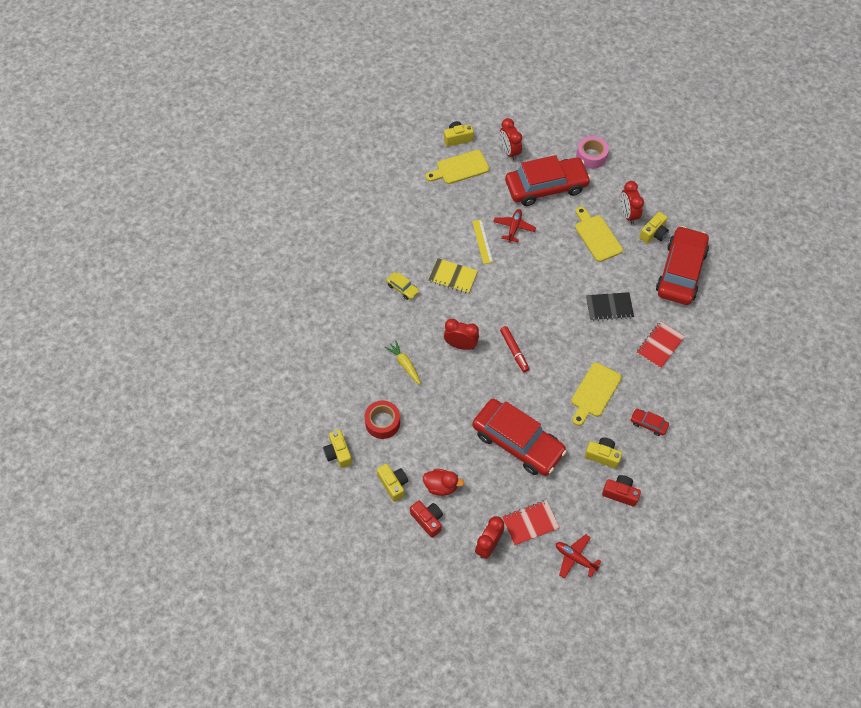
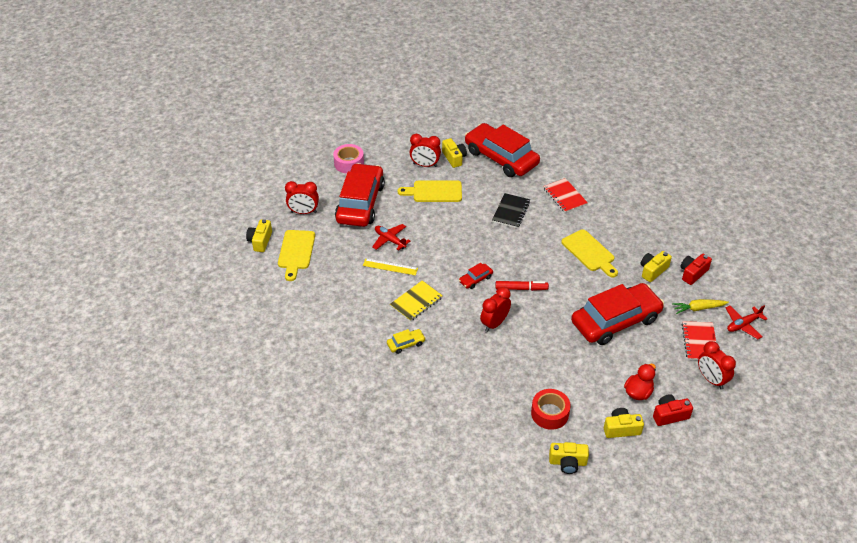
camera: 65 degrees left, 15 degrees down
(405, 365) = (494, 373): yellow carrot -> yellow carrot (698, 308)
(648, 424) = (635, 232): red car -> red car (475, 279)

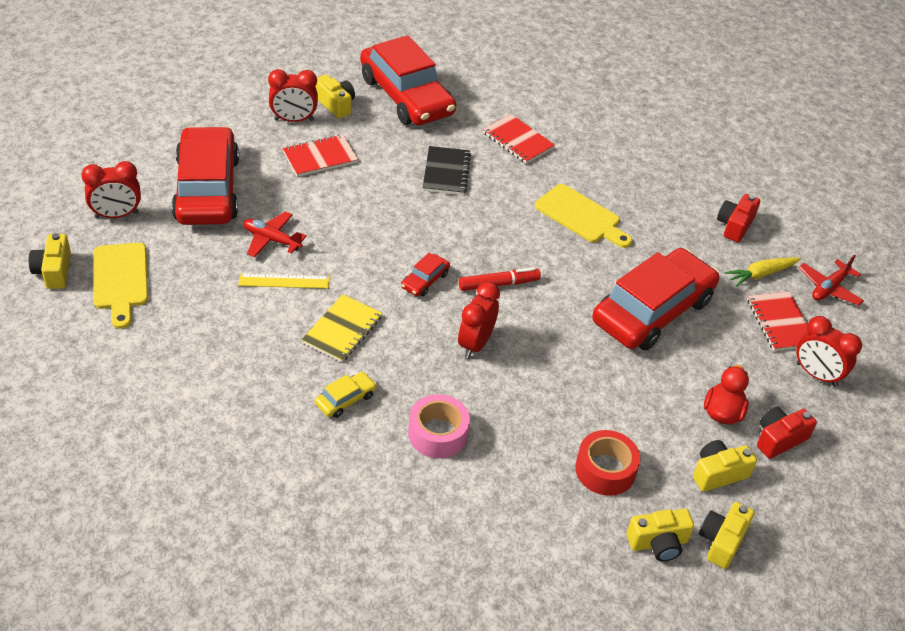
camera: 20 degrees left, 0 degrees up
(349, 163) = (171, 131): pink tape -> pink tape (438, 434)
(434, 192) = (320, 157): yellow cutting board -> red notebook
(501, 157) = (406, 96): red car -> red car turned 150 degrees counterclockwise
(653, 271) = (679, 230): yellow camera -> yellow camera (722, 541)

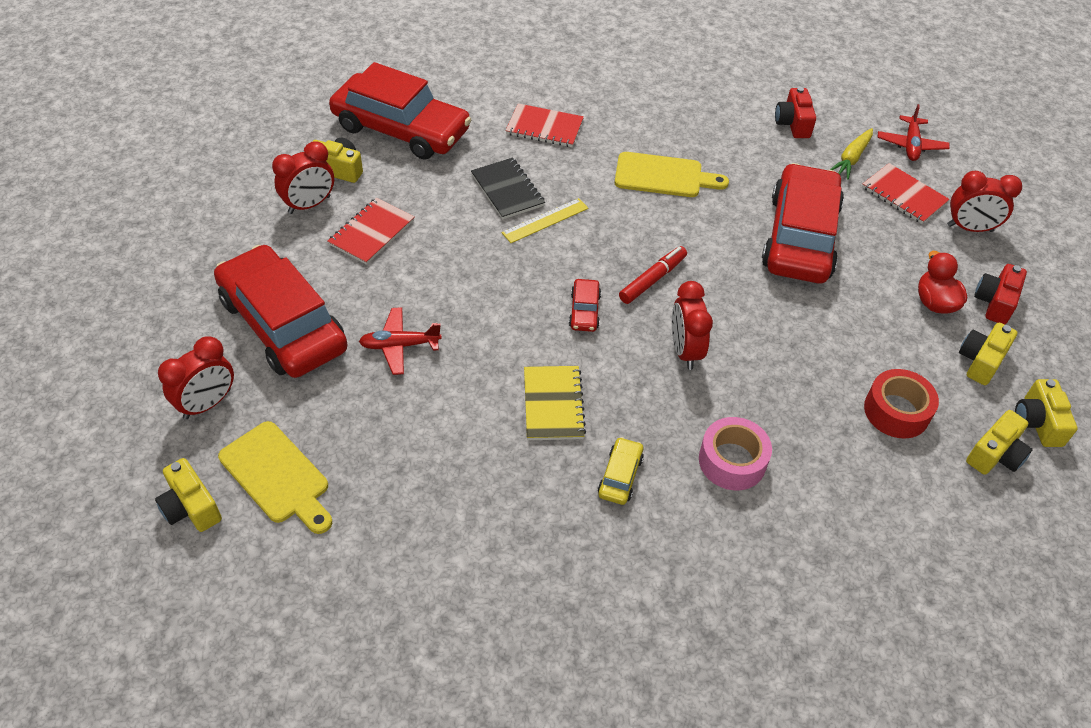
camera: 30 degrees left, 5 degrees up
(284, 281) = (451, 384): yellow ruler -> yellow ruler (545, 220)

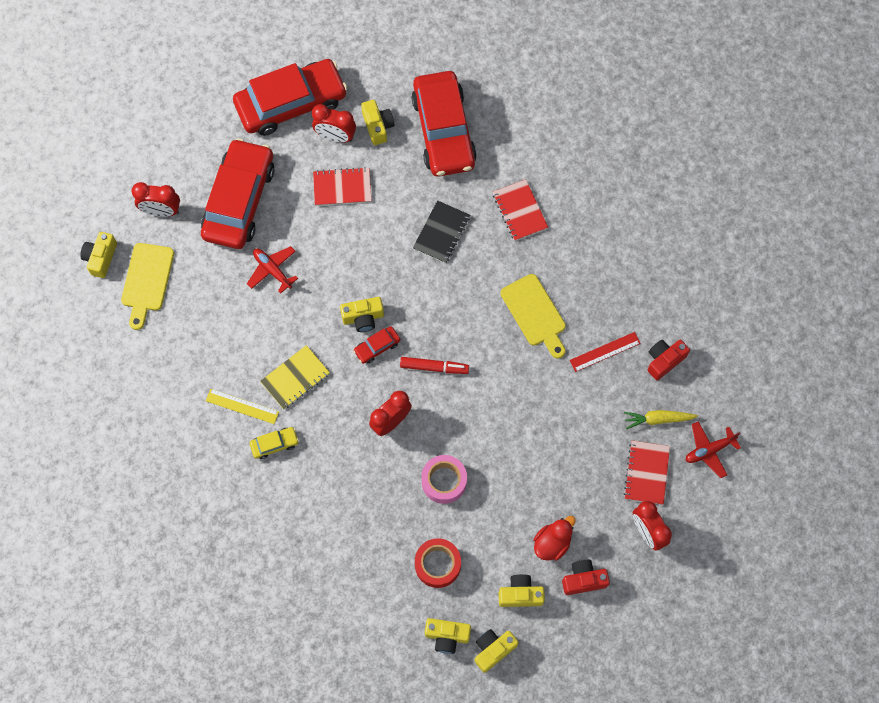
camera: 55 degrees right, 20 degrees up
(538, 302) = (363, 317): none -> yellow camera
(545, 220) = (433, 273): yellow ruler -> yellow ruler (242, 406)
(732, 461) = (329, 495): pink tape -> pink tape (444, 481)
(749, 154) = (605, 352): none -> red ruler
(800, 237) = (546, 430): red car -> red car (291, 103)

